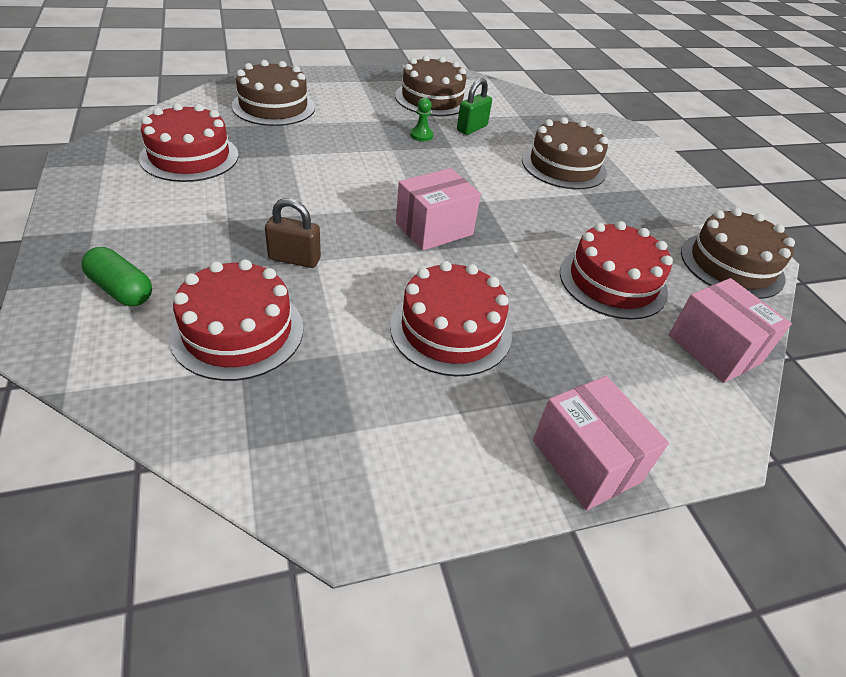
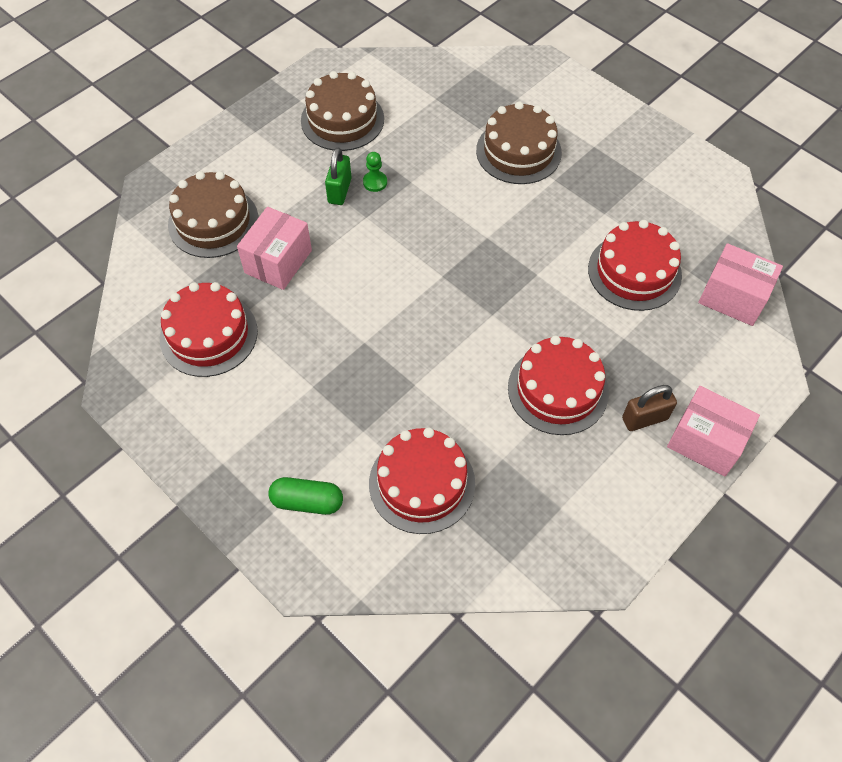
camera: 25 degrees left, 15 degrees up
(294, 259) = (399, 393): brown padlock -> brown padlock (644, 418)
(434, 229) = (473, 296): pink box -> pink box (278, 261)
(472, 128) = (409, 144): green padlock -> green padlock (339, 191)
(731, 265) = (705, 200): brown cake -> none

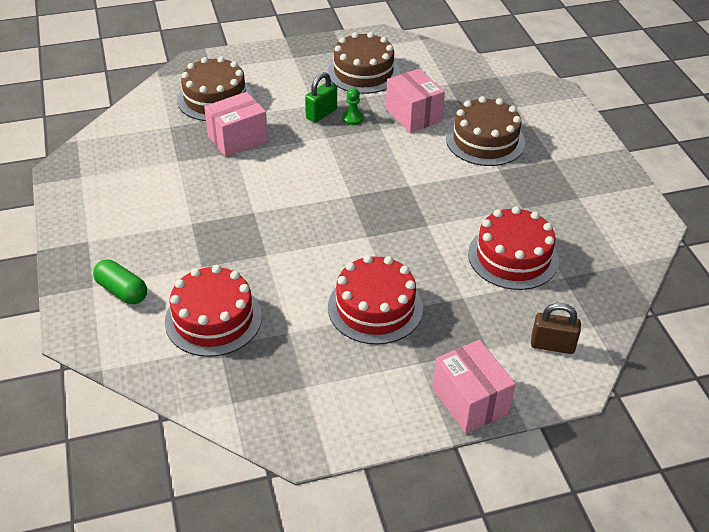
camera: 30 degrees right, 15 degrees down
(209, 334) = (150, 162): red cake -> none
(644, 418) = (431, 360): brown padlock -> brown padlock (552, 345)
(733, 297) = (587, 311): pink box -> pink box (413, 115)

